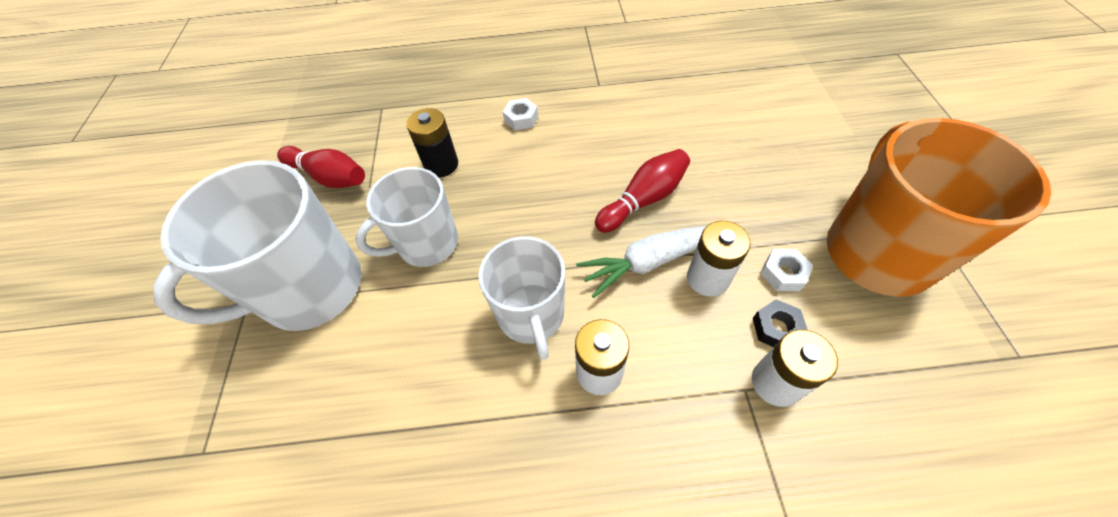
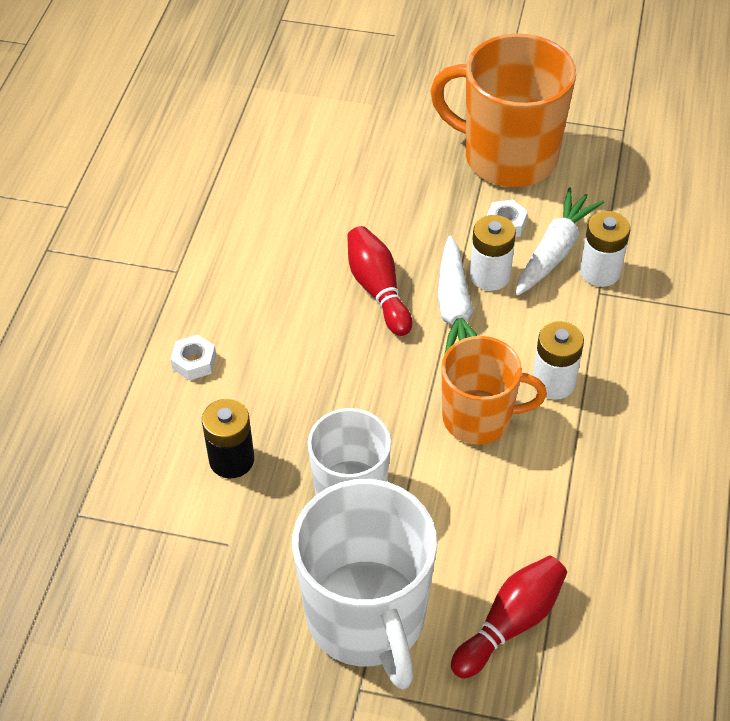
camera: 75 degrees left, 5 degrees down
(329, 177) = (188, 589): red bowling pin -> red bowling pin (510, 623)
(531, 316) = (479, 418): white mug -> orange mug
(776, 328) = (554, 251): black nut -> white carrot

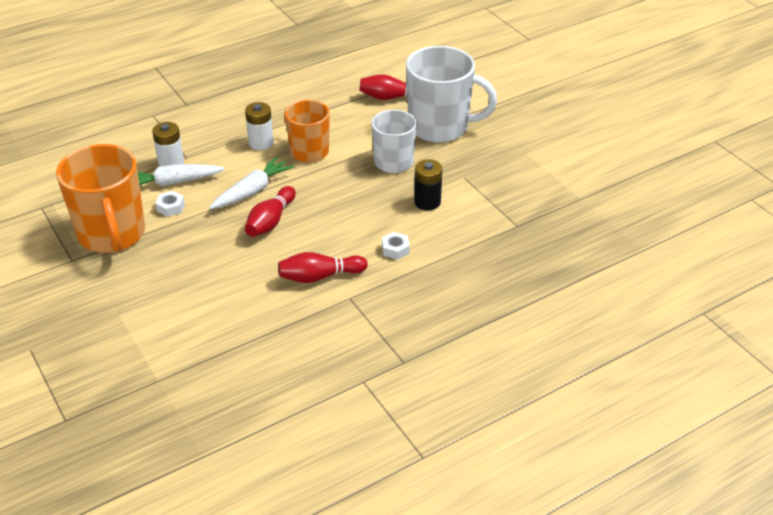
camera: 135 degrees left, 10 degrees down
(237, 269) = (320, 276): none -> red bowling pin
(367, 618) = (440, 127): white mug -> white mug turned 75 degrees clockwise
(490, 275) = (215, 193): white battery -> none

